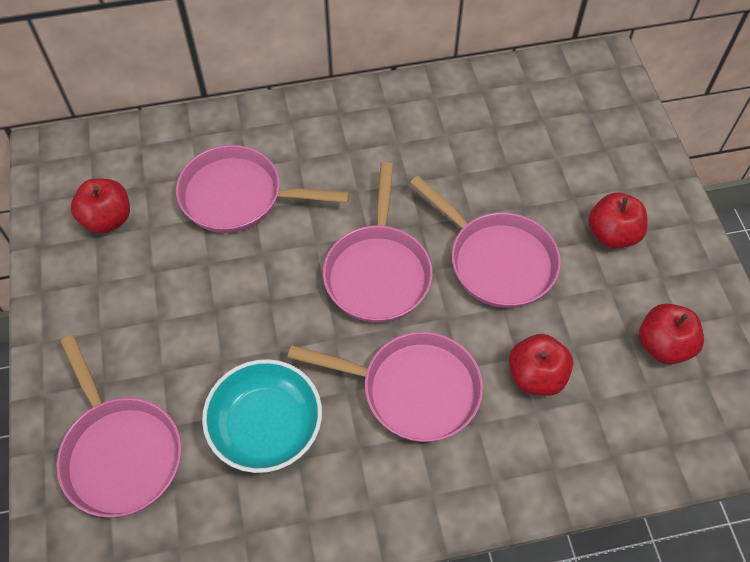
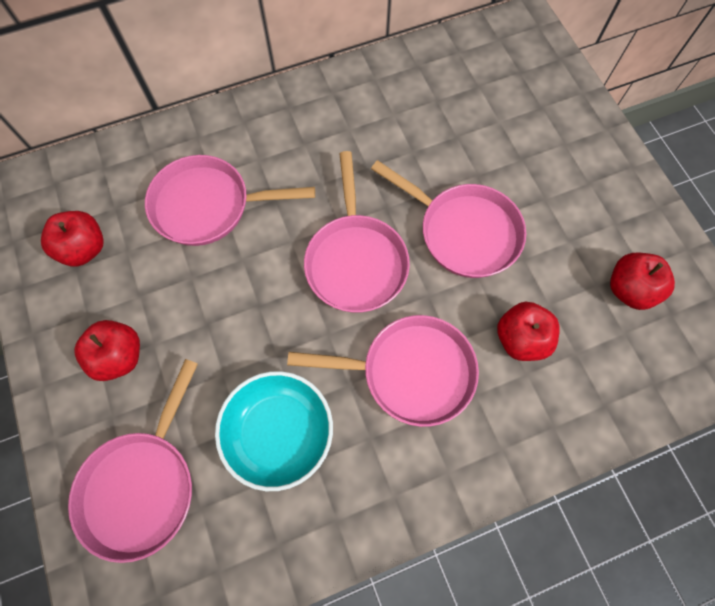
camera: 10 degrees left, 10 degrees up
(120, 453) = (142, 485): pink pan -> pink pan turned 60 degrees clockwise
(612, 234) = (563, 189): red apple -> red apple (119, 356)

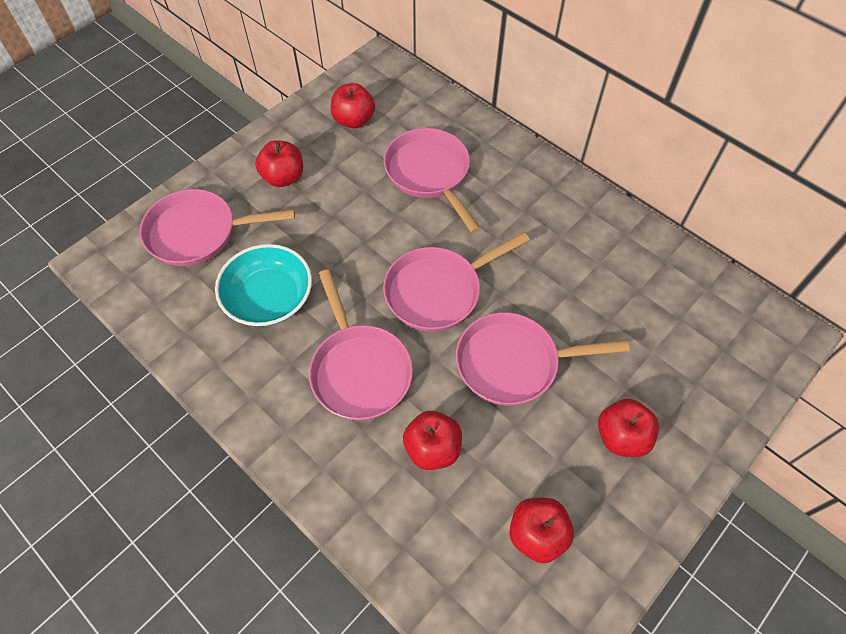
camera: 65 degrees right, 10 degrees down
(463, 232) = (513, 363): pink pan -> pink pan turned 75 degrees clockwise
(567, 184) = (621, 437): none -> red apple

